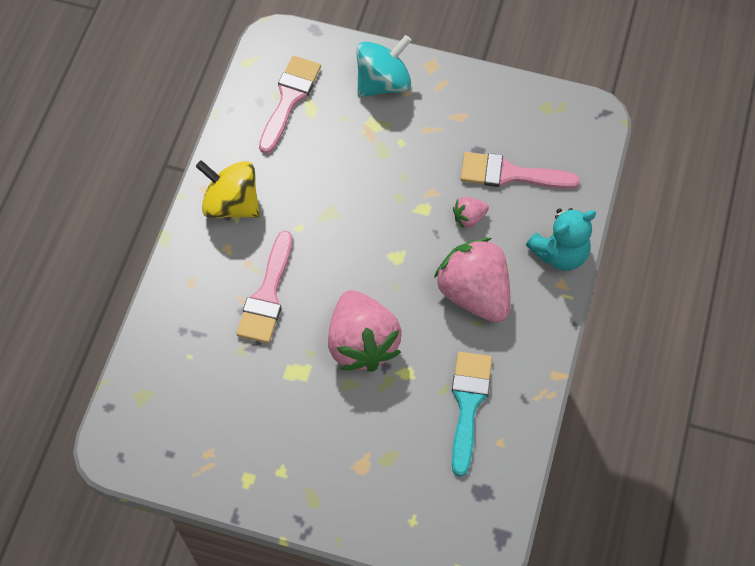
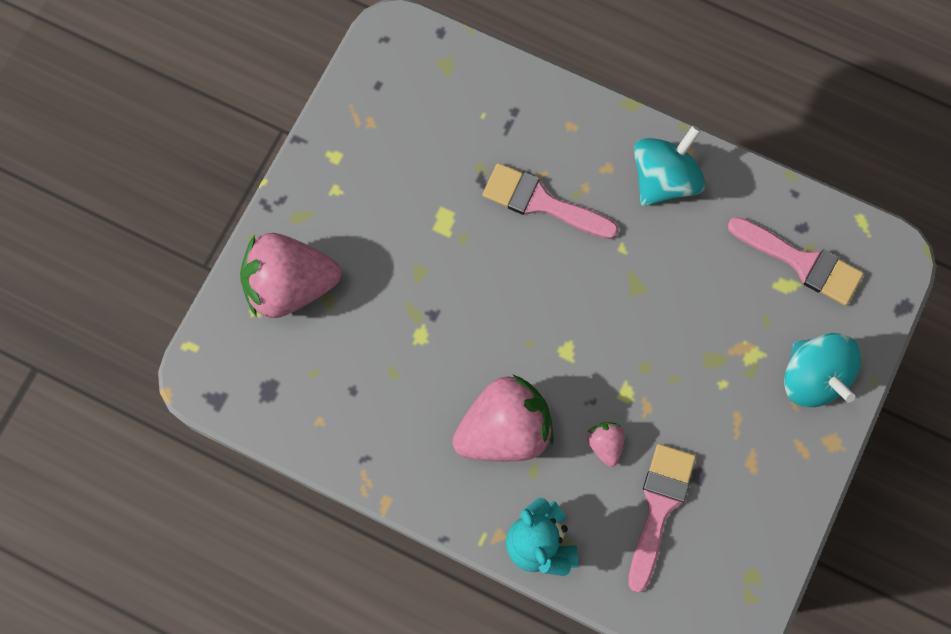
camera: 100 degrees right, 10 degrees up
(231, 204) = (664, 179): yellow spinning top -> turquoise spinning top
(362, 343) = (465, 294): pink strawberry -> pink strawberry (290, 286)
(468, 404) = (370, 395): turquoise brush -> none

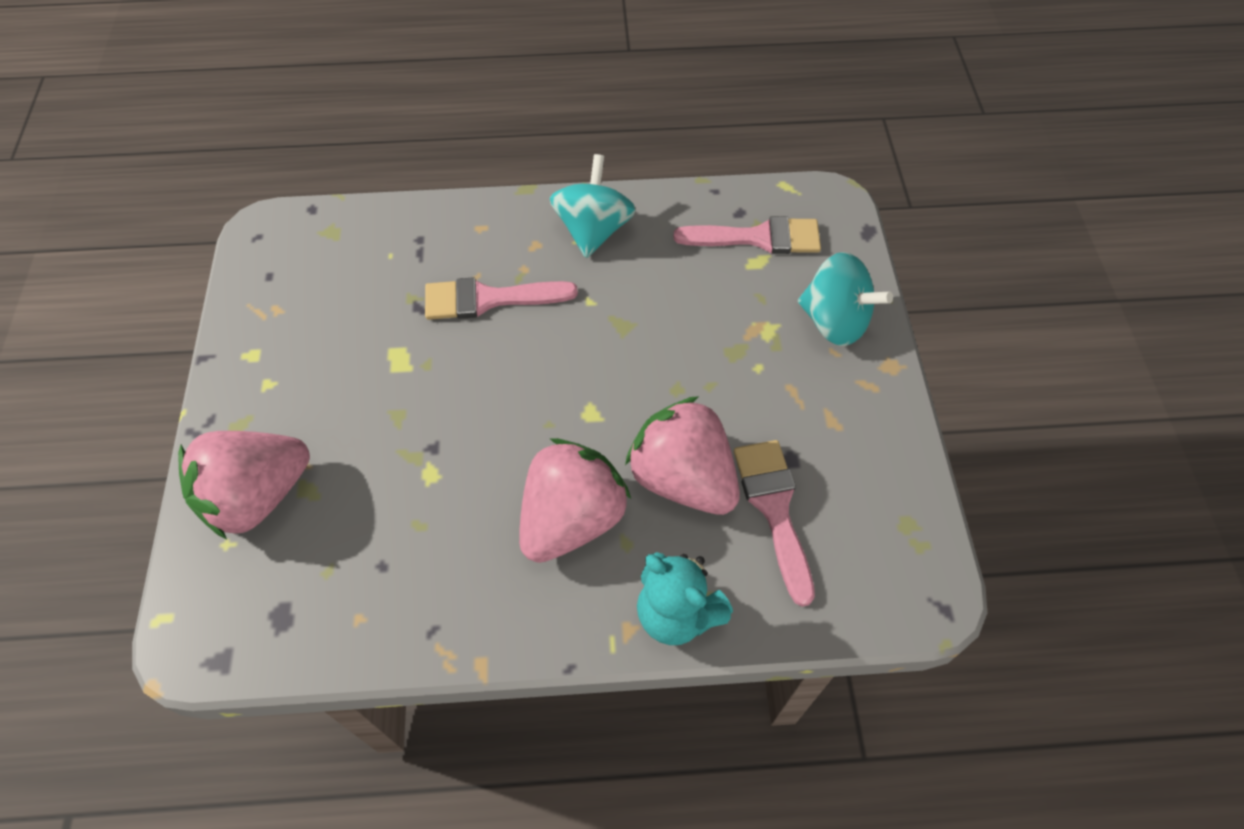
camera: 30 degrees left, 15 degrees down
(605, 444) = (683, 478): pink strawberry -> pink strawberry, size x2.27

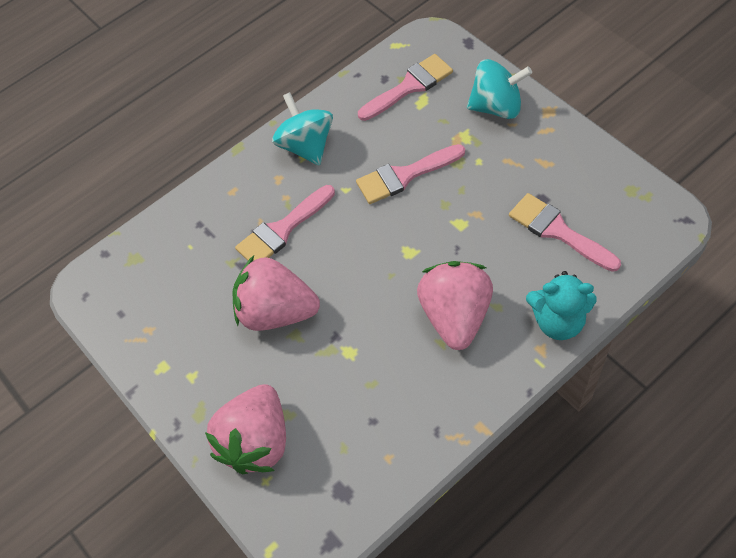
camera: 30 degrees left, 0 degrees up
(663, 328) = (404, 175): none -> pink brush
(683, 478) = (495, 250): pink strawberry -> pink strawberry (276, 312)

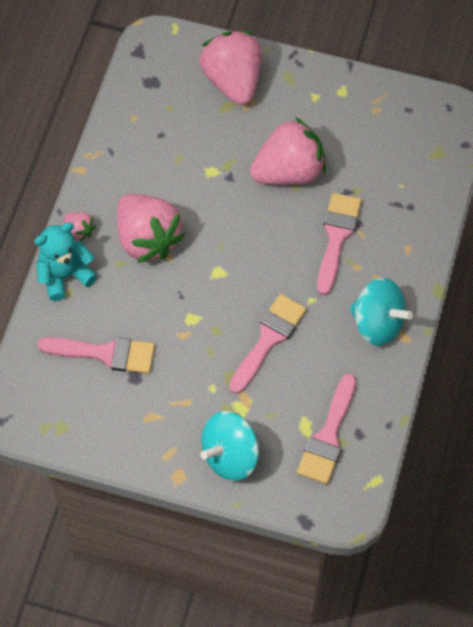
camera: 140 degrees right, 5 degrees up
(519, 359) = (80, 231): none -> pink strawberry

